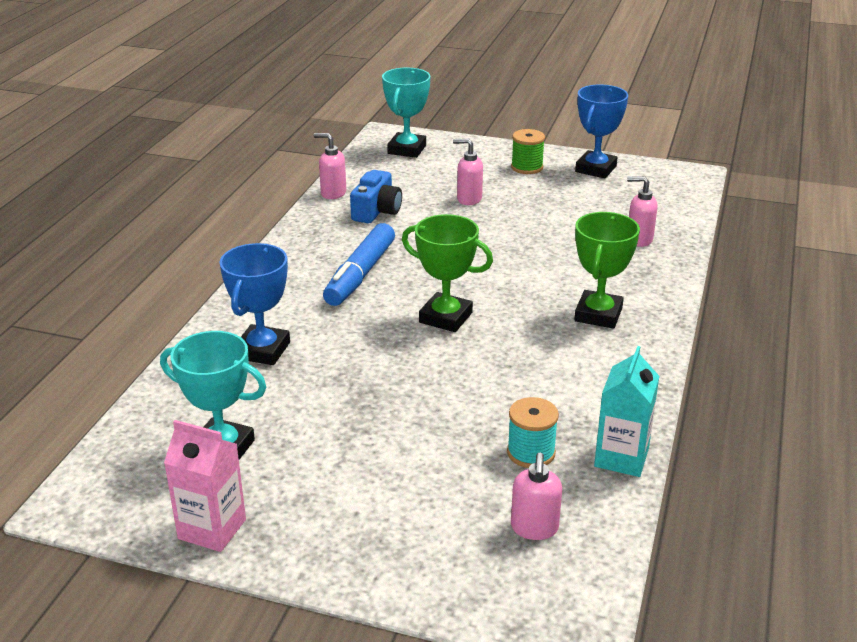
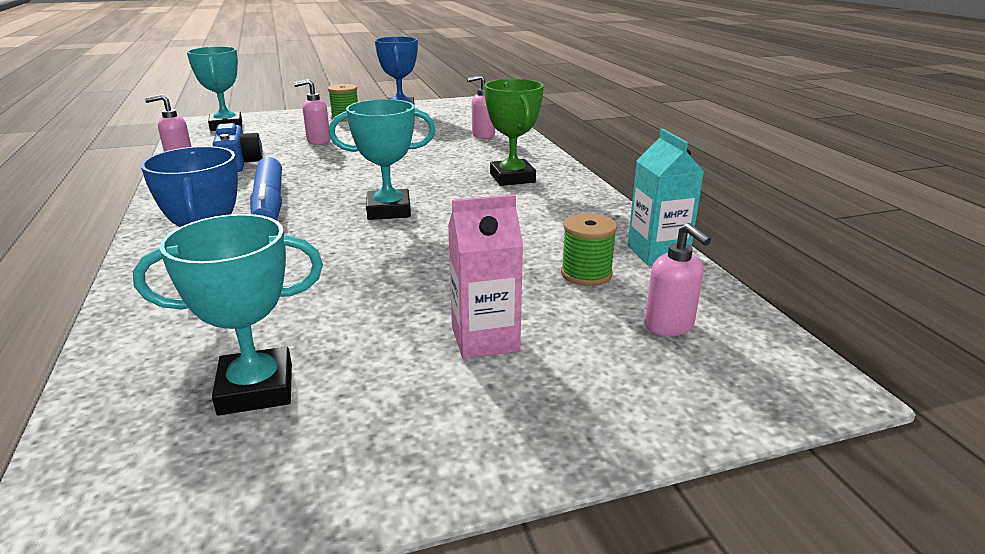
camera: 35 degrees left, 5 degrees down
(212, 529) = (330, 482): pink carton -> pink carton (485, 339)
(445, 317) = (389, 210): green trophy -> turquoise trophy
(531, 453) = (586, 274): turquoise spool -> green spool

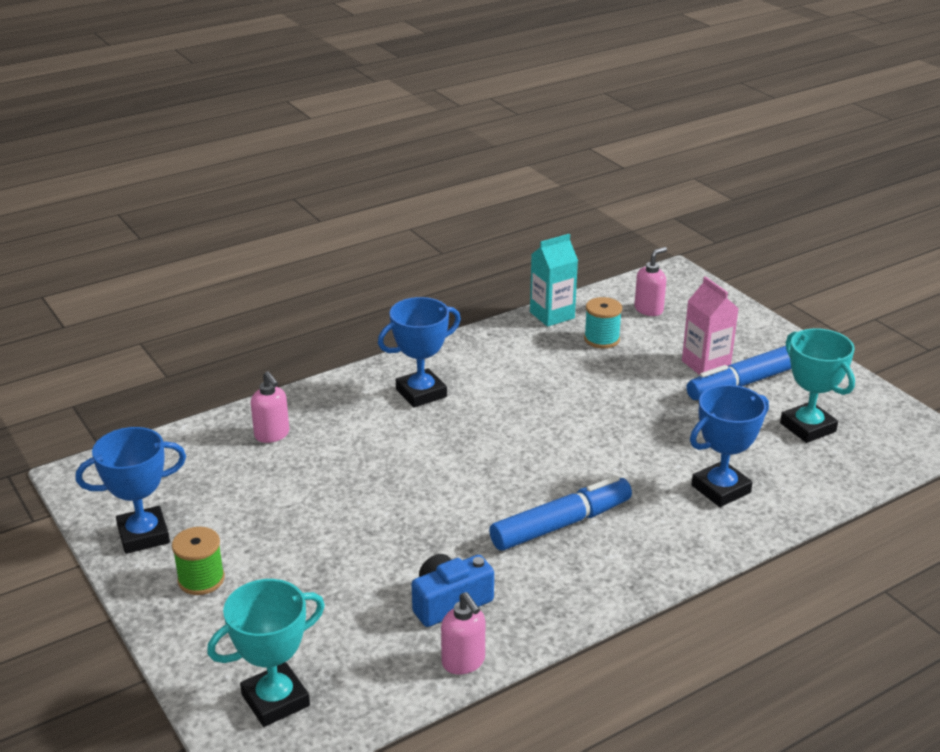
camera: 105 degrees left, 5 degrees up
(318, 141) = (334, 565): pink soap dispenser -> none
(389, 210) = (539, 446): turquoise trophy -> none
(414, 361) = (744, 383): none -> blue marker
(512, 178) = (421, 393): green trophy -> blue trophy
(586, 274) = (601, 339): green spool -> turquoise spool

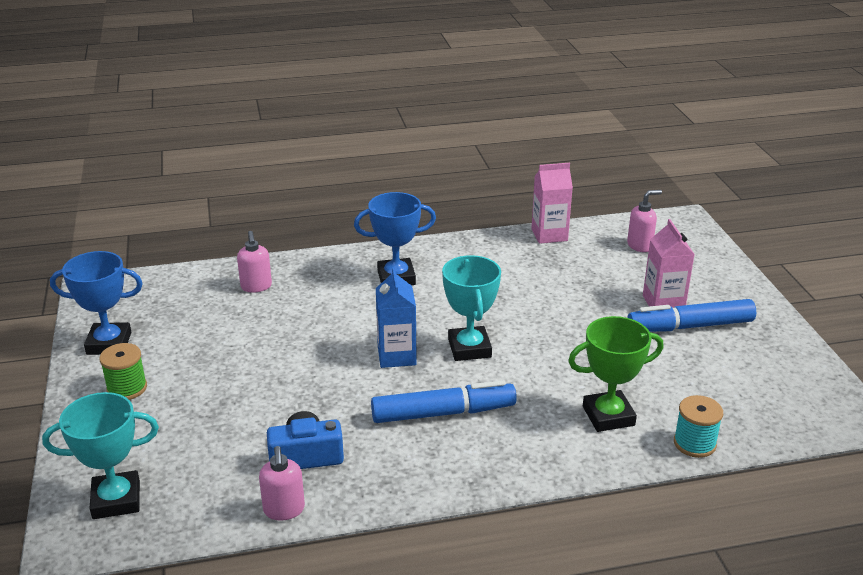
camera: 20 degrees right, 0 degrees up
(476, 476) = (396, 356): none -> blue carton
(552, 315) = (549, 235): turquoise carton -> pink carton
(601, 339) = (580, 263): turquoise spool -> turquoise spool (694, 443)
(721, 489) = (608, 416): blue trophy -> green trophy
(807, 427) = (728, 379): turquoise trophy -> turquoise trophy (469, 348)

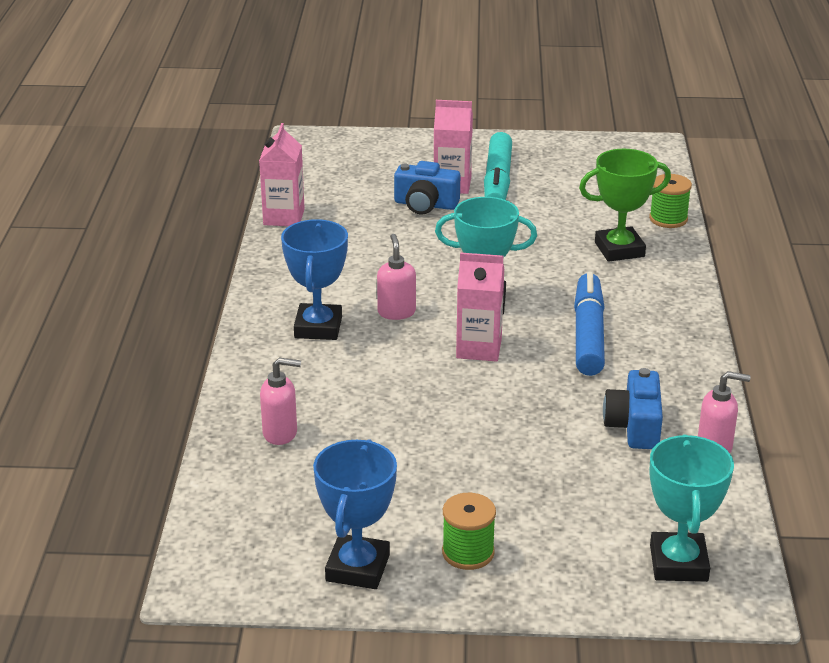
camera: 75 degrees left, 0 degrees up
(396, 356) = (479, 348): blue carton -> pink carton
(608, 416) = (619, 249): green trophy -> green trophy turned 75 degrees clockwise
(616, 295) = (425, 204): none -> blue camera
(640, 246) = (339, 173): pink soap dispenser -> pink soap dispenser (396, 312)
(690, 326) = (497, 181): blue marker -> turquoise marker
(694, 443) = (668, 219): turquoise spool -> green spool

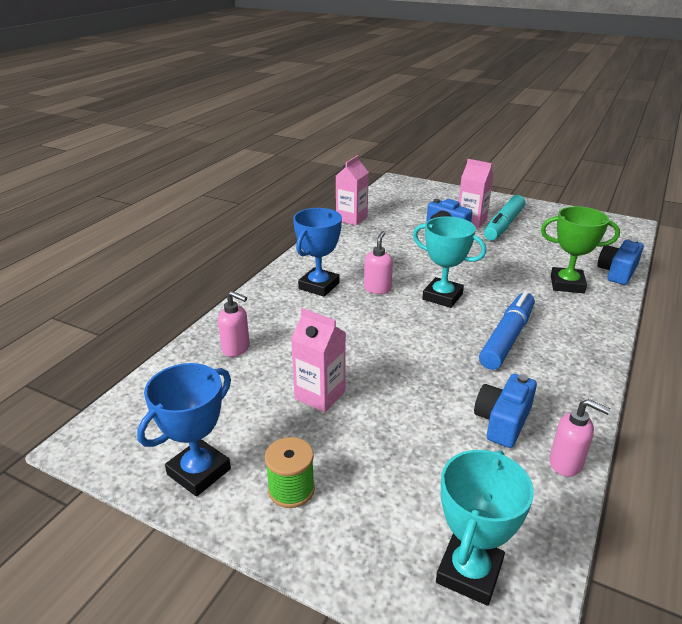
camera: 25 degrees right, 0 degrees up
(479, 348) = (417, 327): pink carton -> pink carton (320, 395)
(668, 219) = (617, 272): green spool -> blue camera

